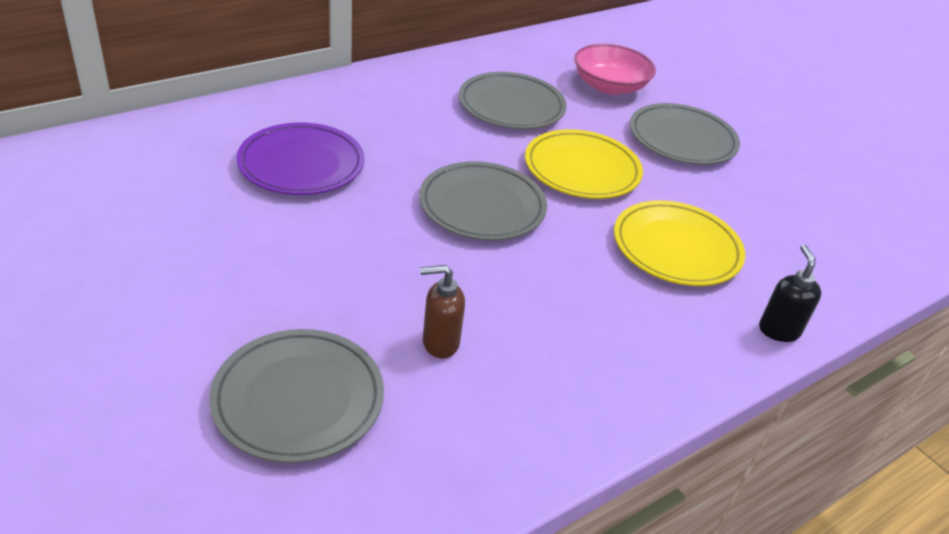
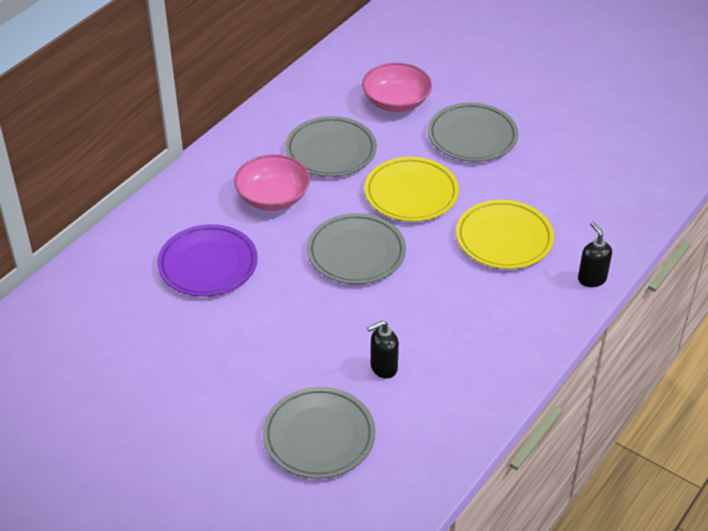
camera: 15 degrees left, 5 degrees up
(420, 126) = (273, 197): none -> pink bowl
(440, 343) = (383, 368): brown soap dispenser -> black soap dispenser

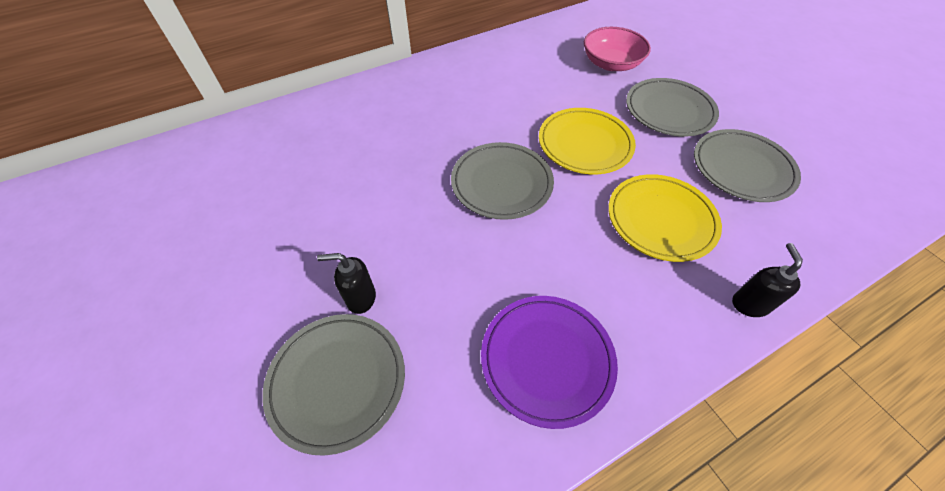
camera: 25 degrees right, 10 degrees up
(208, 264) = (364, 149): purple plate -> purple plate (547, 360)
(273, 197) = (458, 109): pink bowl -> none
(331, 151) = (531, 87): grey plate -> grey plate (742, 168)
(383, 368) = (457, 322): black soap dispenser -> black soap dispenser (360, 298)

